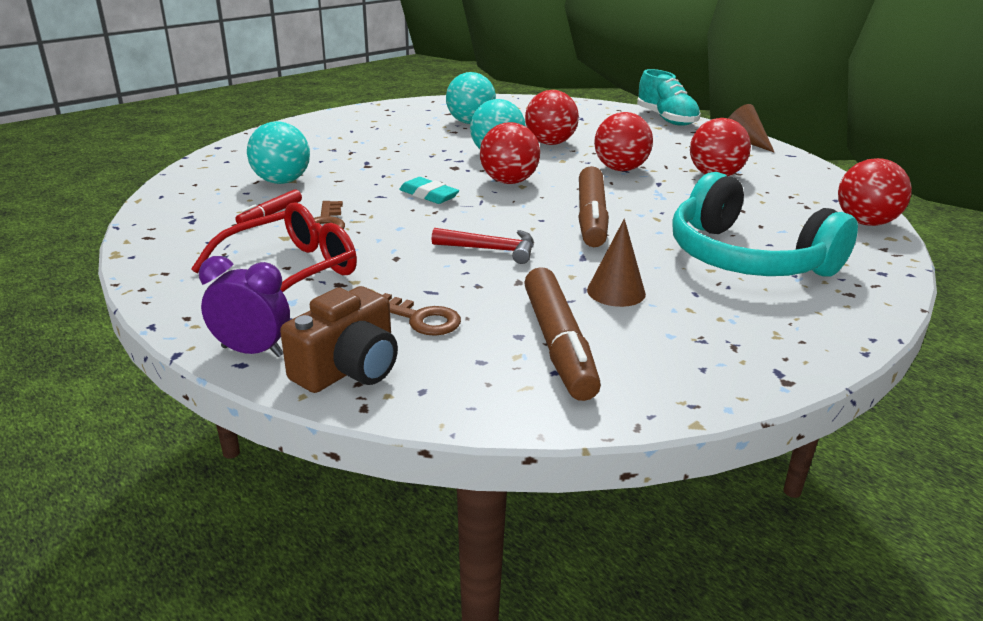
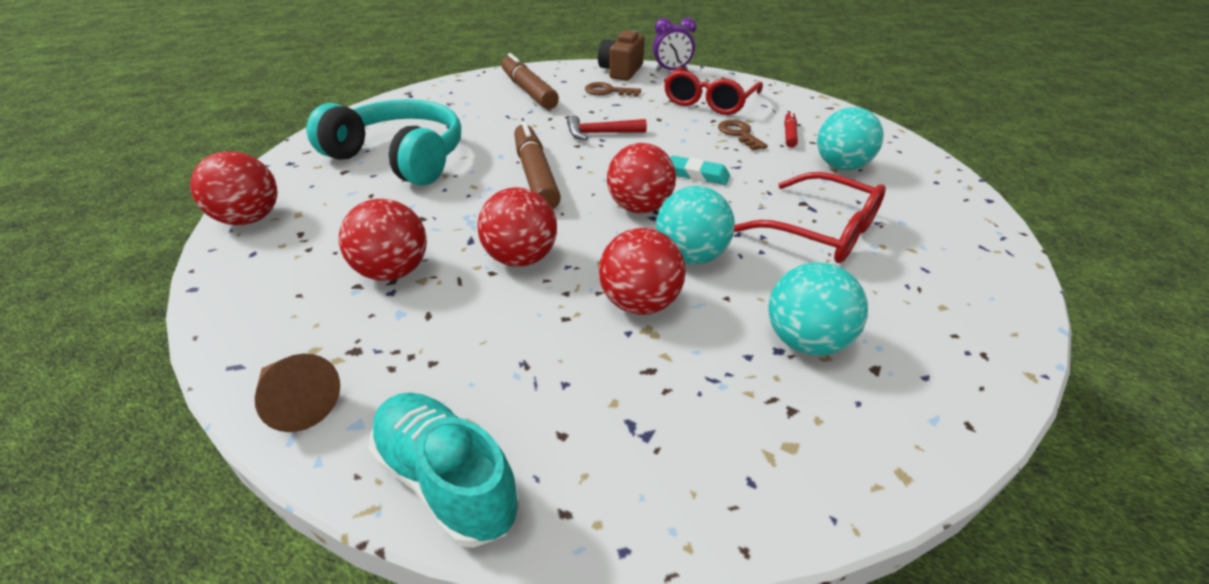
camera: 160 degrees right, 10 degrees up
(385, 151) = (820, 231): none -> red glasses
(616, 292) = (502, 119): brown cone -> none

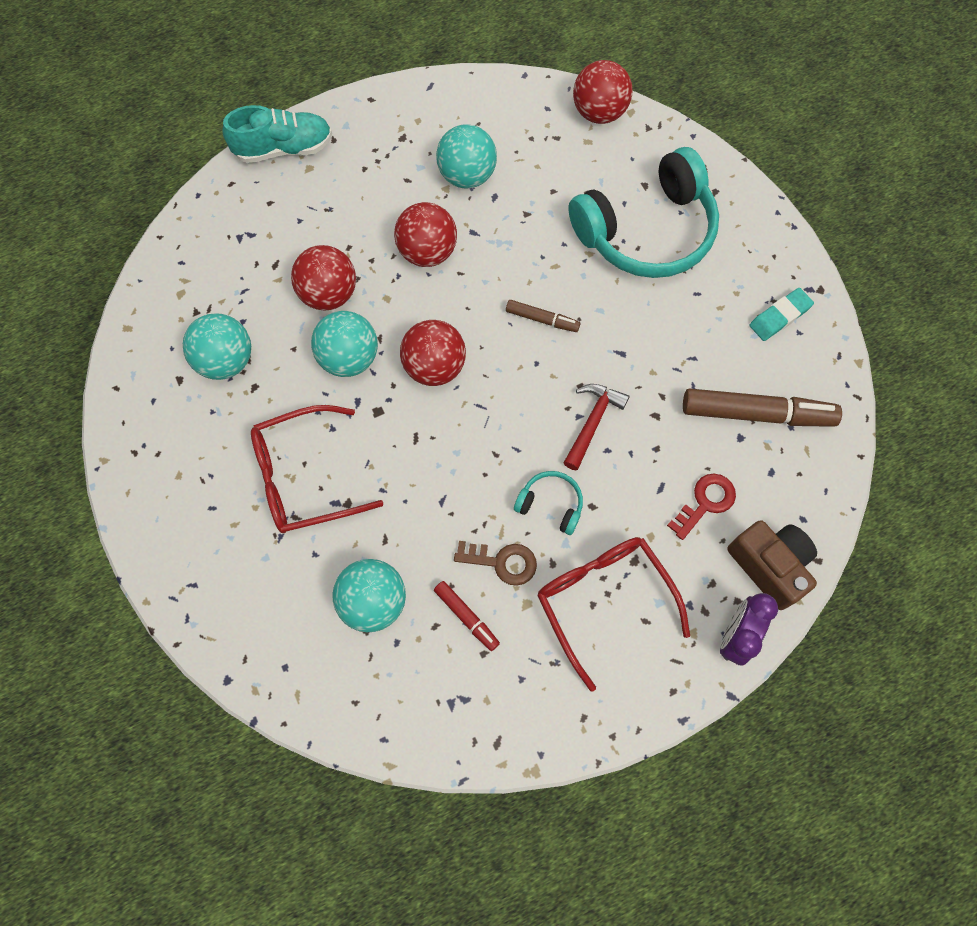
camera: 125 degrees right, 30 degrees up
(297, 402) = (380, 106): brown cone -> none
(393, 272) = (467, 176): red ball -> turquoise ball
(535, 175) = (542, 319): brown marker -> brown marker, size x0.52
(607, 91) = (705, 502): brown key -> red key
(678, 130) = (551, 504): none -> turquoise headphones
(697, 174) = (452, 452): turquoise eraser -> turquoise eraser (779, 317)

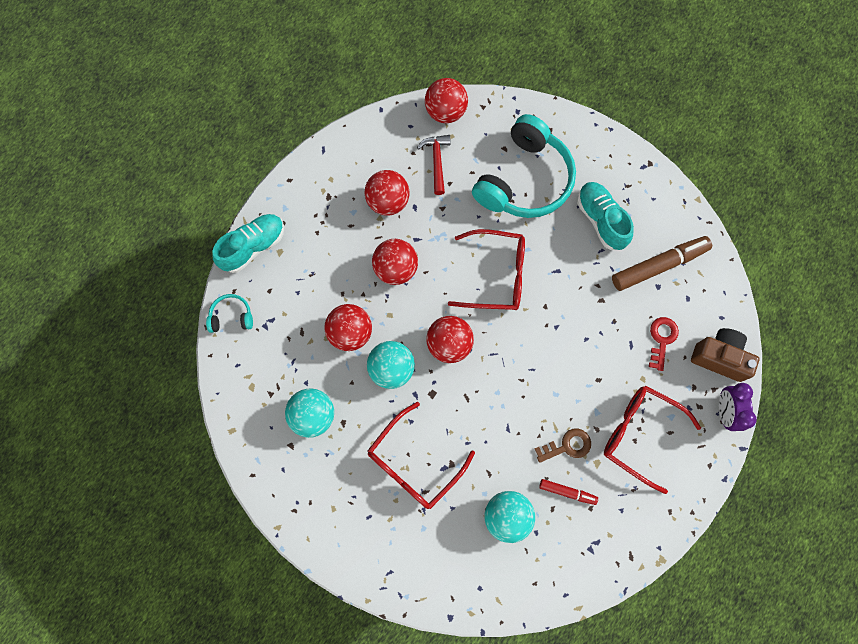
camera: 30 degrees left, 5 degrees up
(467, 176) = (388, 202): turquoise ball -> red ball
(542, 319) = (496, 275): brown marker -> red glasses
(551, 504) = (574, 393): turquoise headphones -> turquoise headphones (231, 316)
(592, 422) = (567, 326): red hammer -> red hammer (437, 162)
(714, 323) = (601, 220): none -> turquoise shoe
(779, 317) = (636, 194): turquoise eraser -> none

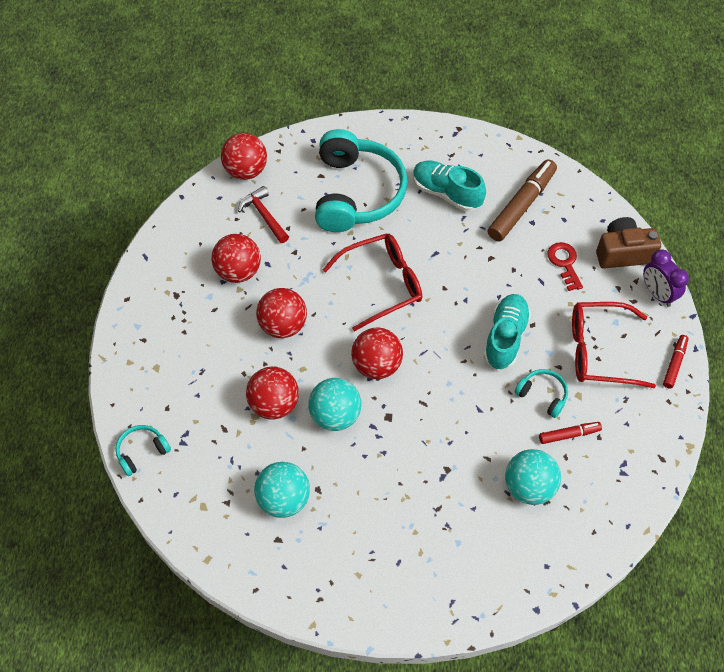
camera: 30 degrees left, 15 degrees down
(253, 247) = (126, 376): turquoise shoe -> turquoise shoe (505, 338)
(414, 463) = (411, 488): red glasses -> none
(567, 446) = (542, 395): brown key -> turquoise headphones
(697, 482) = (674, 364): none -> red marker

